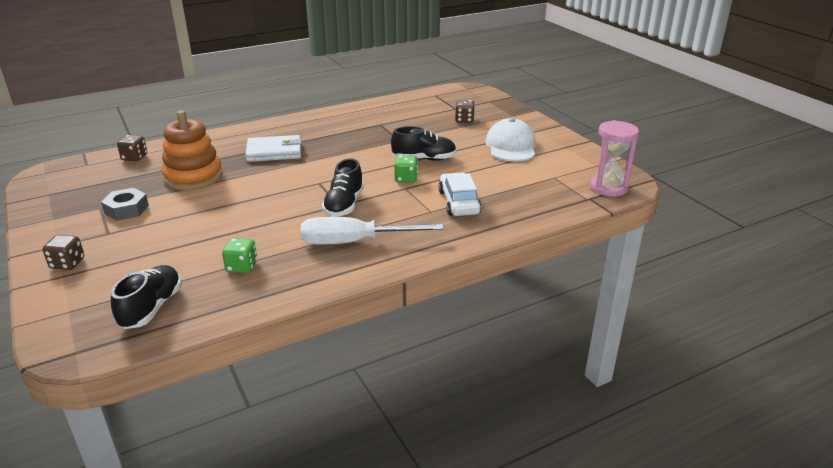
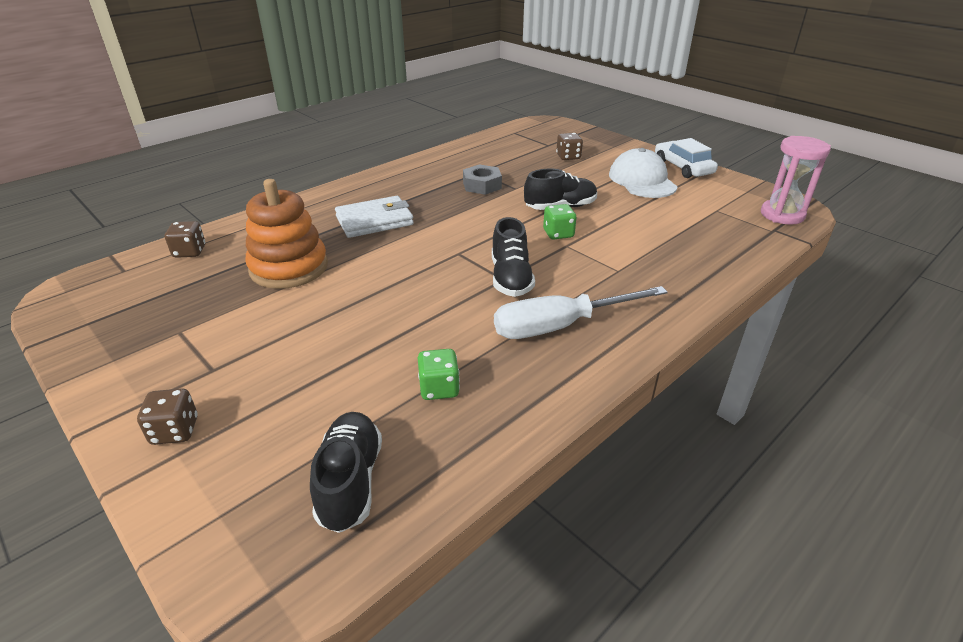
camera: 15 degrees left, 5 degrees up
(126, 209) = (220, 329): grey nut -> grey nut (482, 185)
(459, 202) = (641, 255): white car -> white car (683, 167)

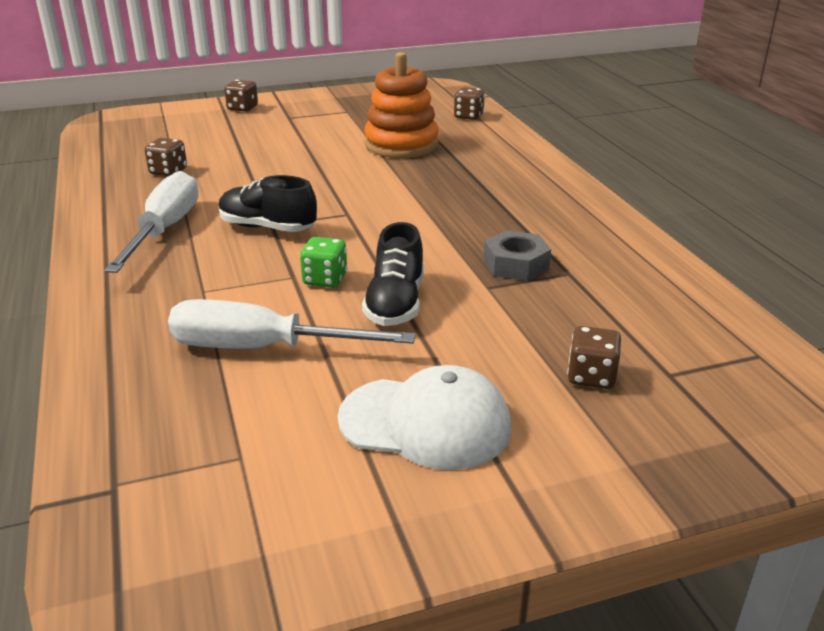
camera: 115 degrees right, 5 degrees down
(350, 482) = (134, 140): black shoe -> none
(374, 221) = (463, 186): white wallet -> none
(439, 388) = (168, 171): green dice -> brown dice
(645, 230) = (263, 348): none -> white screwdriver
(683, 167) = (448, 517): white car -> none
(782, 215) = (136, 539): pink hourglass -> none

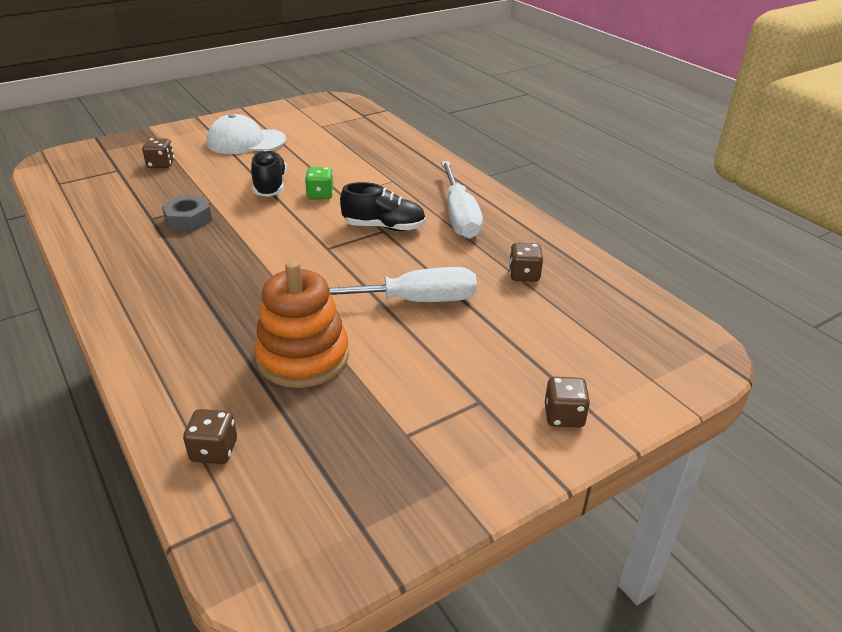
camera: 165 degrees right, 5 degrees up
(263, 348) = (336, 158): white screwdriver -> white screwdriver (410, 301)

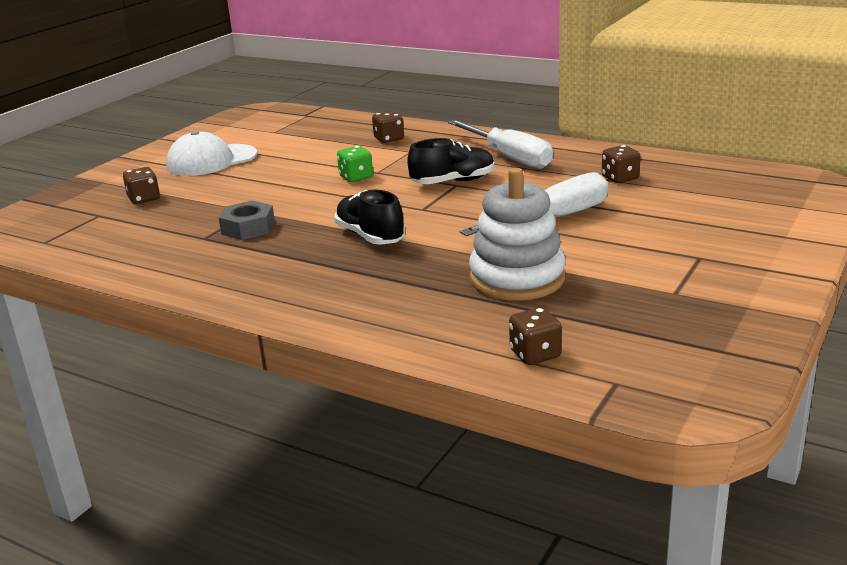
camera: 25 degrees left, 10 degrees down
(270, 186) = (294, 184): black shoe -> black shoe (370, 236)
(303, 357) = (517, 278): orange stacking toy -> white stacking toy
(564, 416) = (771, 245): brown dice -> brown dice (389, 139)

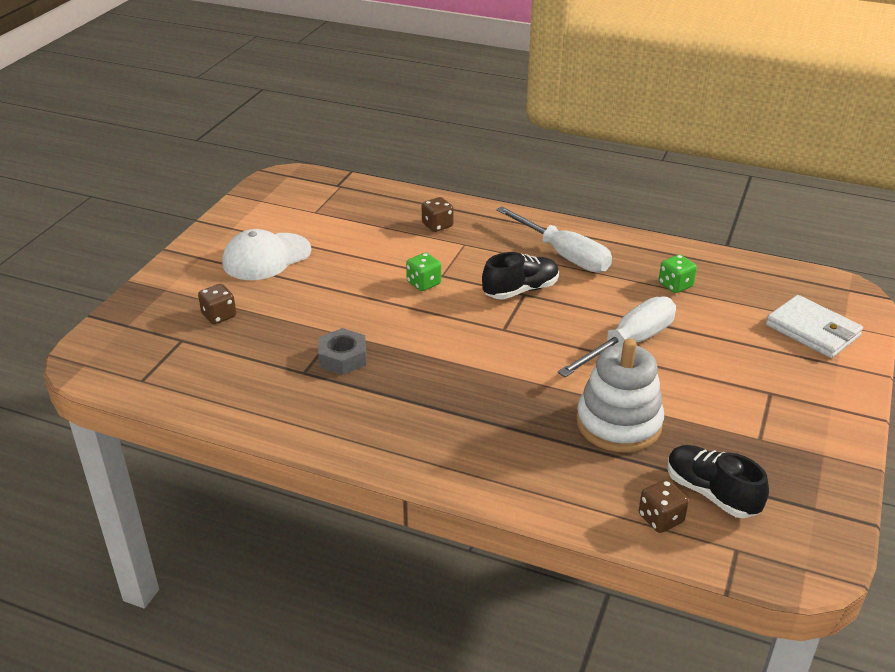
camera: 10 degrees left, 10 degrees up
(370, 236) = (466, 369): black shoe -> black shoe (711, 493)
(620, 178) = (675, 285): brown dice -> green dice
(764, 211) = (812, 330): none -> white wallet

